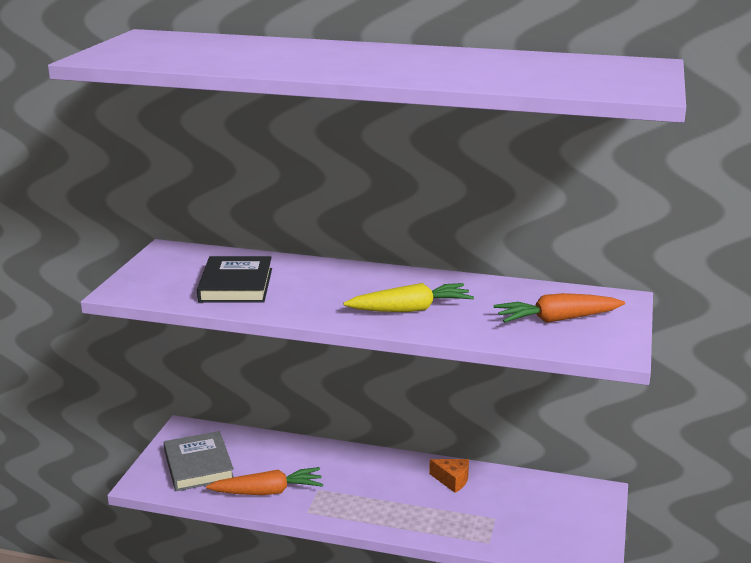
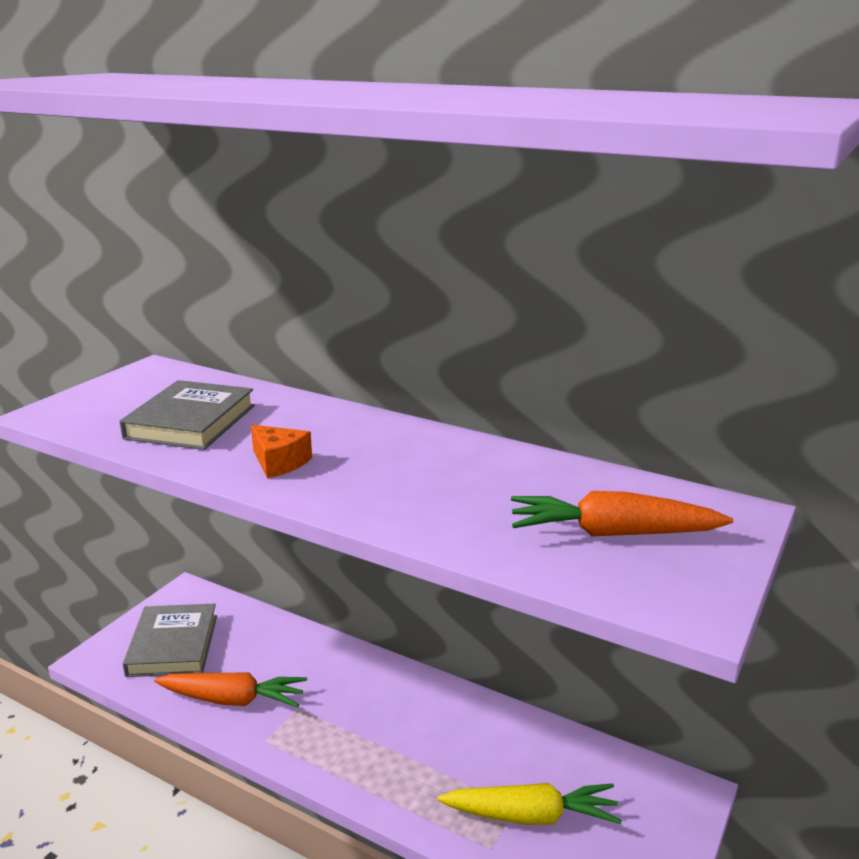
camera: 15 degrees right, 0 degrees up
(236, 285) = (190, 422): black book -> grey book
(410, 309) = (395, 486): yellow carrot -> yellow carrot (531, 816)
(452, 480) = (479, 728): orange cheese -> orange cheese (279, 462)

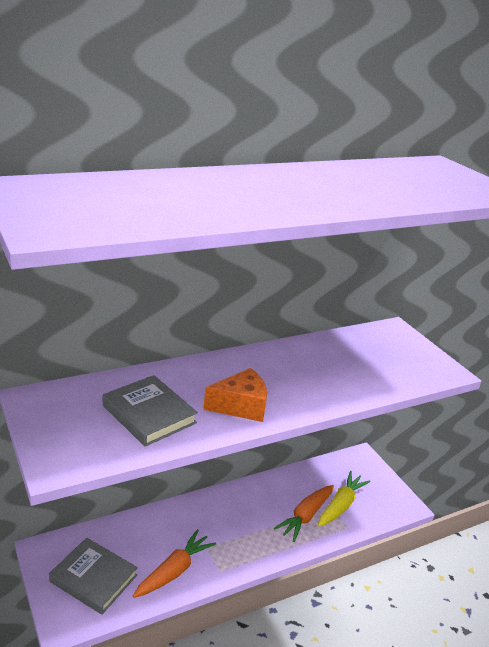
camera: 60 degrees left, 5 degrees up
(279, 462) = (240, 406): orange cheese -> orange cheese, size x1.51
(612, 533) = (388, 359): orange carrot -> orange carrot (305, 516)

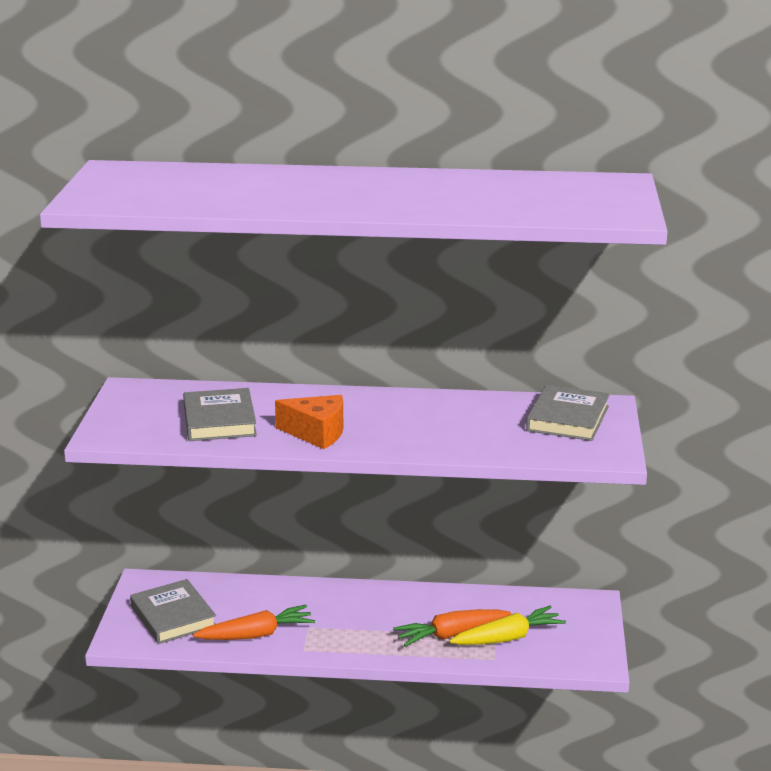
camera: 35 degrees right, 5 degrees down
(387, 346) = (567, 418): none -> grey book

